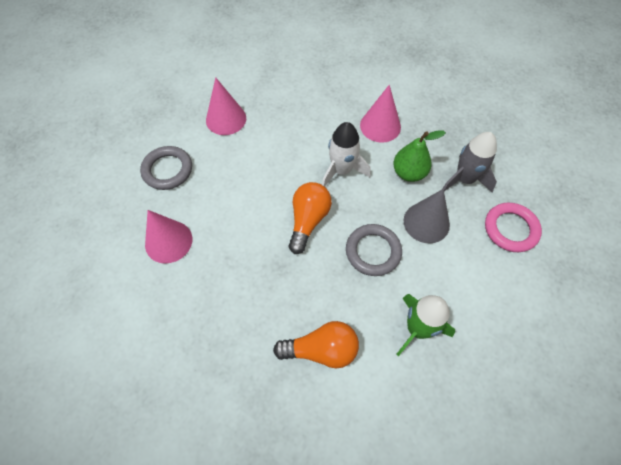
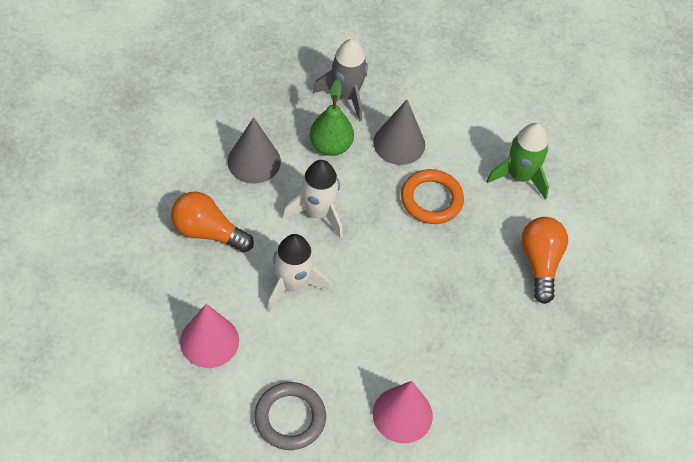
camera: 90 degrees left, 5 degrees down
(275, 161) = (292, 285): none -> white rocket
(308, 221) = (386, 257): orange light bulb -> orange light bulb (208, 232)
(373, 251) = (431, 199): grey ring -> orange ring
(380, 126) = (254, 161): pink cone -> grey cone
(510, 229) = (414, 72): pink ring -> none

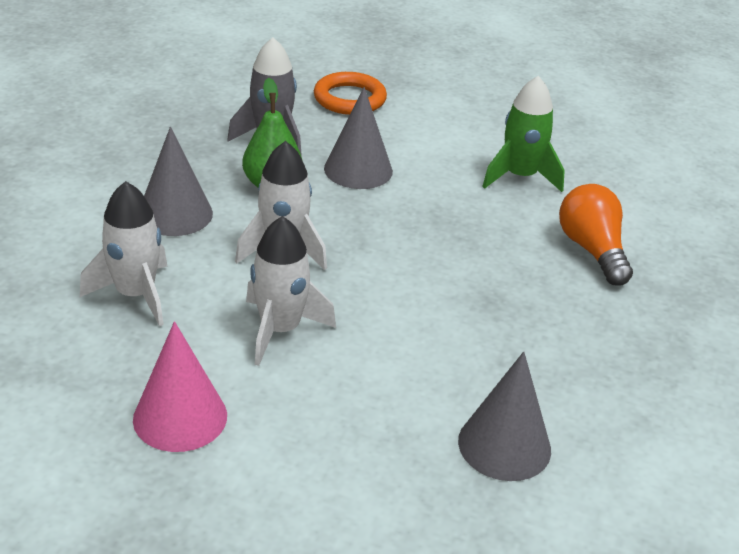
camera: 15 degrees left, 20 degrees down
(208, 232) = (135, 295): orange light bulb -> white rocket
(290, 418) = (341, 486): grey ring -> none
(402, 414) = (504, 445): pink cone -> grey cone
(431, 199) = (425, 214): orange ring -> orange ring (349, 99)

